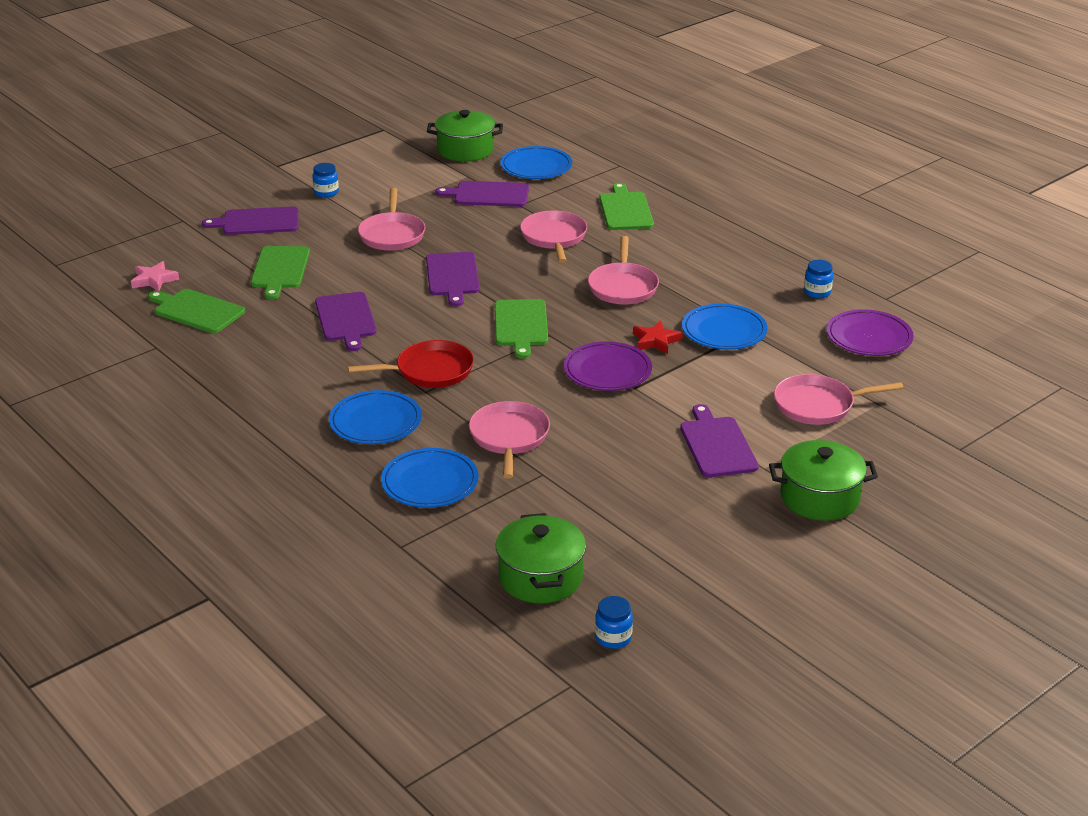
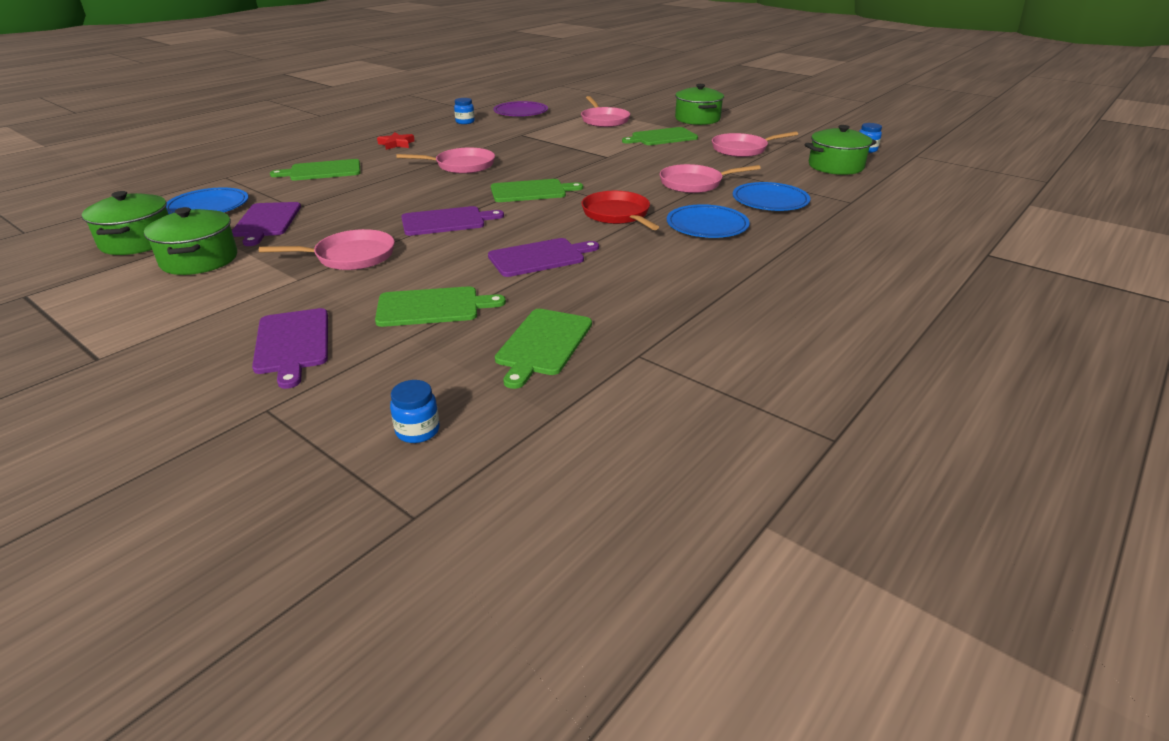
camera: 100 degrees left, 0 degrees up
(154, 280) = (464, 394): pink star -> none
(326, 193) = (218, 308): blue jar -> blue jar (417, 431)
(416, 177) = (199, 260): none -> green pot
(554, 237) = (371, 190): pink pan -> pink pan (742, 149)
(607, 371) = (589, 164): purple plate -> none
(656, 341) = (542, 154): red star -> red star (396, 144)
(717, 445) = (662, 137): purple cutting board -> green cutting board
(724, 331) = (522, 139): blue plate -> none

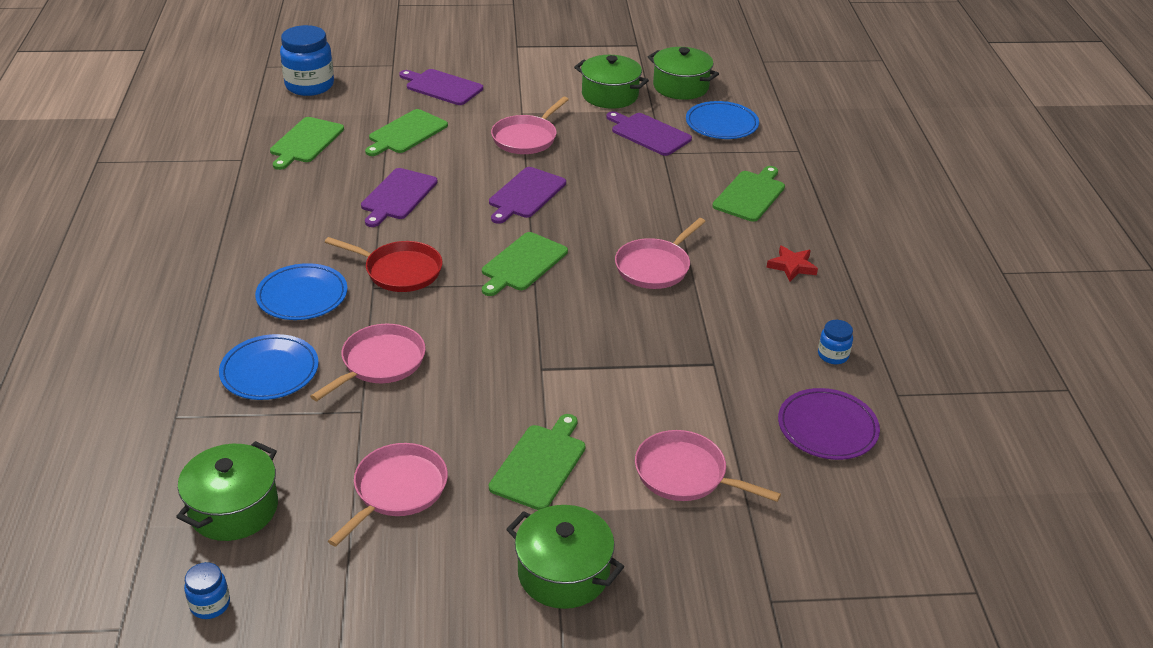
camera: 135 degrees right, 5 degrees up
(417, 431) = (309, 85): blue jar -> blue jar, size x2.06
(543, 344) = (305, 142): green cutting board -> green cutting board turned 135 degrees counterclockwise

